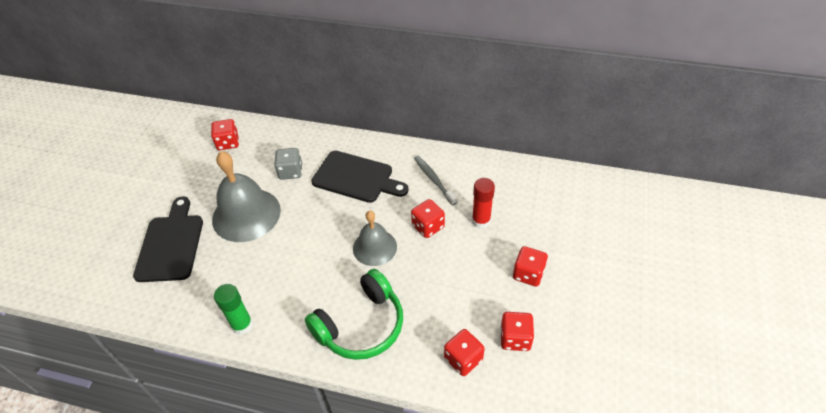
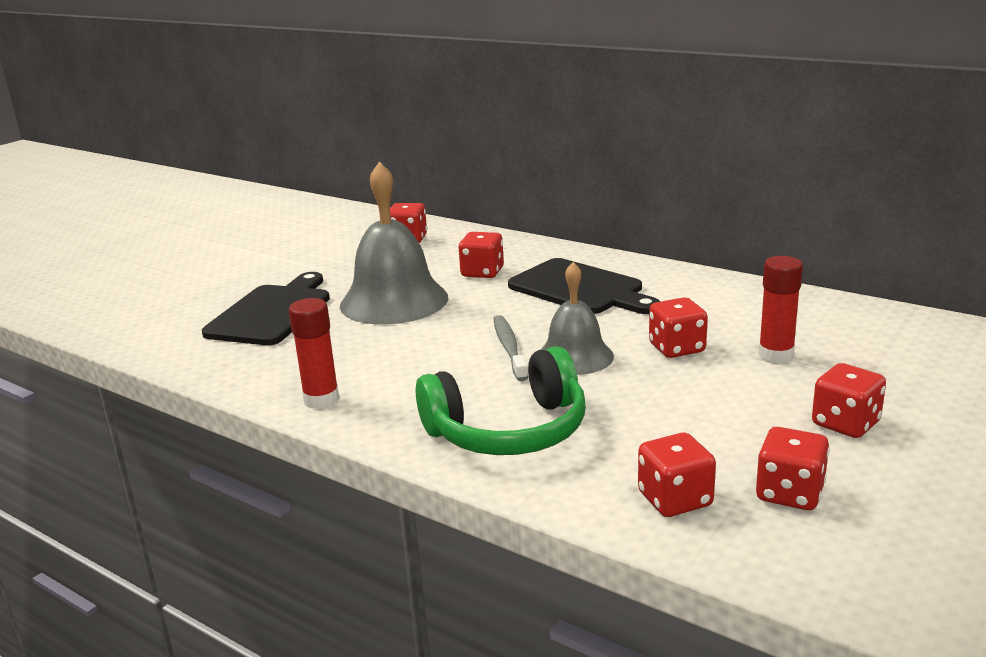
camera: 20 degrees right, 25 degrees down
(242, 325) = (321, 399): green glue stick -> red glue stick
(291, 172) = (482, 272): grey dice -> red dice
(434, 179) = (709, 305): grey toothbrush -> grey toothbrush (509, 348)

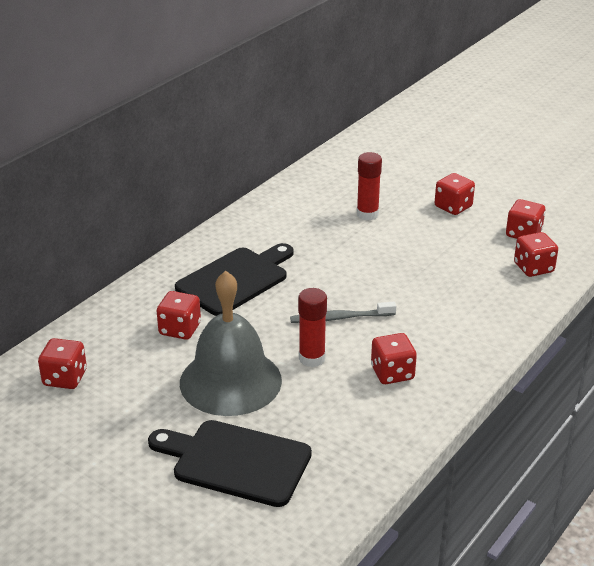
camera: 90 degrees left, 10 degrees up
(321, 399) = (417, 411): red glue stick -> red glue stick (312, 358)
(508, 431) = (462, 321): green headphones -> none
(574, 356) = (358, 289): grey bell -> none
(676, 348) = (352, 248): red dice -> red dice (392, 373)

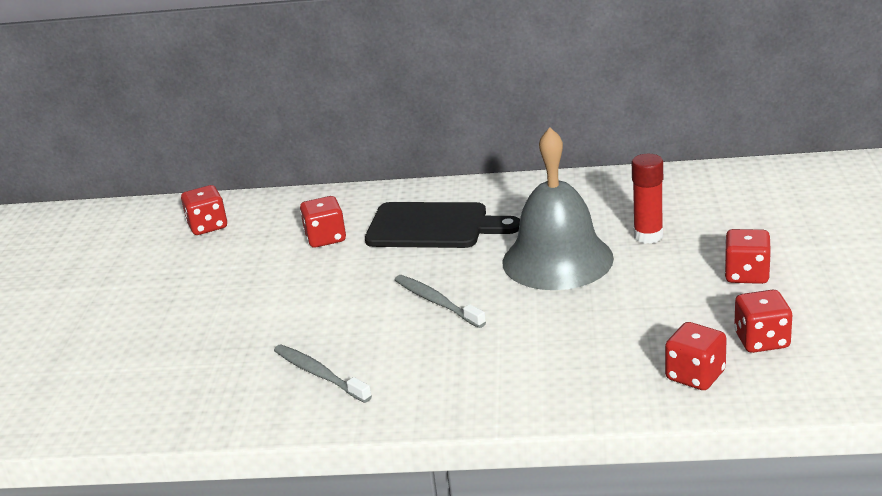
camera: 60 degrees right, 5 degrees down
(230, 381) = (276, 293): grey bell -> grey bell (557, 260)
(235, 462) = (166, 346): black cutting board -> none
(312, 358) = (353, 316): red glue stick -> none
(370, 400) = (319, 374): none -> grey toothbrush
(392, 373) = (377, 368): red dice -> none

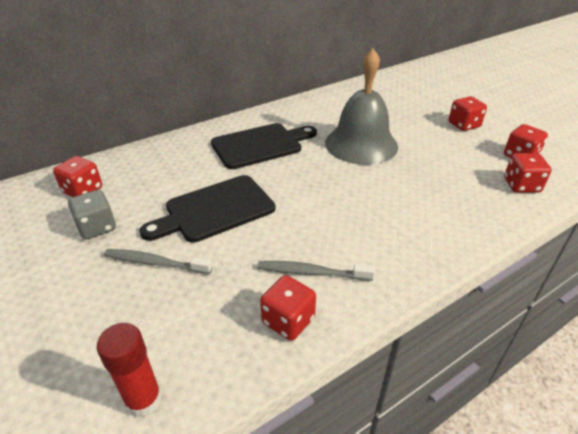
camera: 40 degrees left, 10 degrees up
(185, 266) = (97, 227): none -> grey dice
(302, 284) = (215, 210): none -> black cutting board
(325, 238) = (193, 173): red dice -> red dice (288, 320)
(437, 302) = (325, 191): grey toothbrush -> grey toothbrush (155, 263)
(648, 236) = (390, 118): red glue stick -> red glue stick (144, 400)

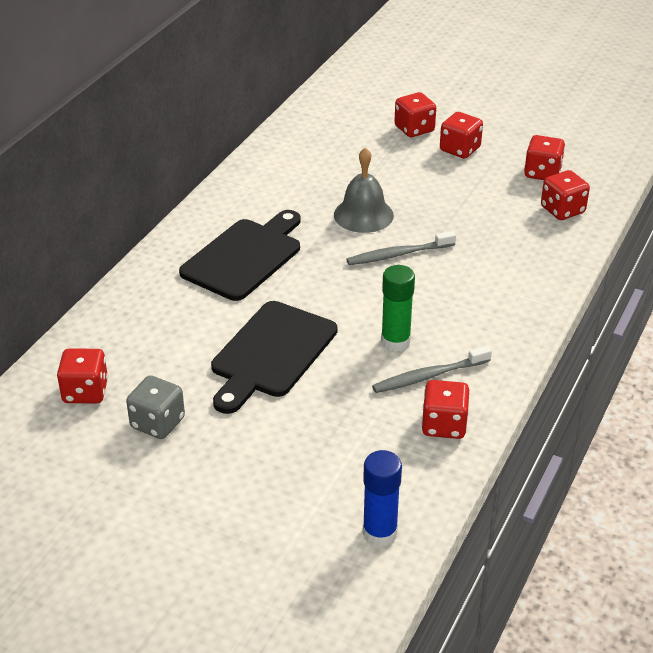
camera: 30 degrees left, 0 degrees up
(144, 400) = (379, 533): red glue stick -> blue glue stick
(155, 263) = (266, 430): grey toothbrush -> grey toothbrush (398, 254)
(309, 235) = (395, 342): none -> green glue stick
(361, 144) = (363, 215): grey bell -> grey bell, size x0.62
(439, 106) = (414, 129): none -> red dice

